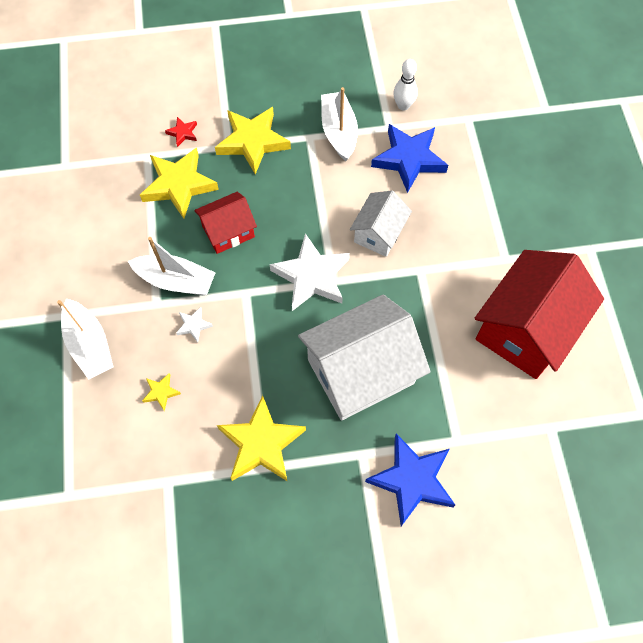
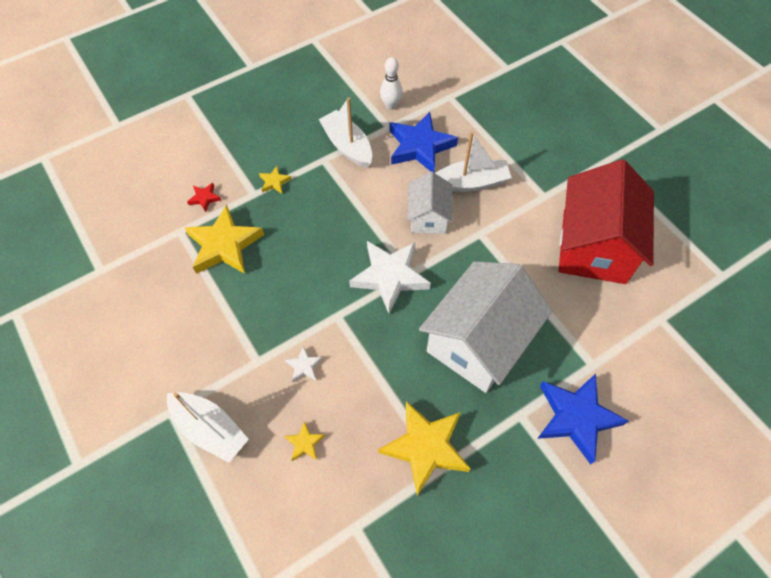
camera: 25 degrees left, 5 degrees down
(176, 281) = (265, 332): white boat -> white boat (471, 183)
(228, 231) = (292, 268): red house -> none
(253, 142) = (274, 182): yellow star -> yellow star, size x0.44

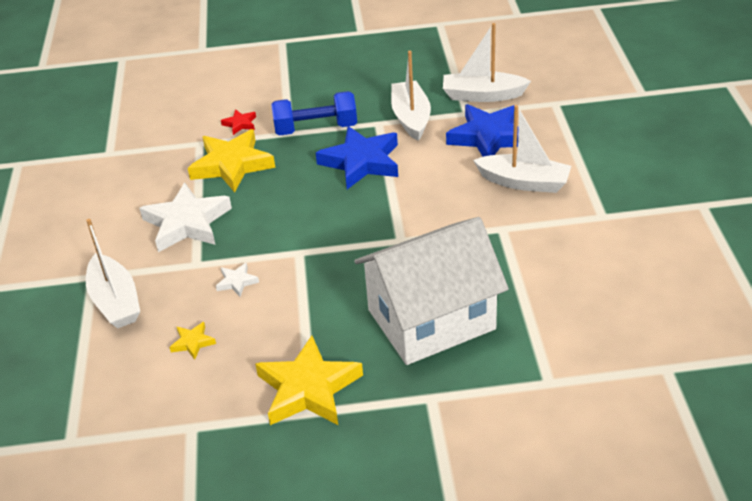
camera: 30 degrees right, 20 degrees down
(274, 182) = (316, 128): yellow star -> blue dumbbell
(390, 277) = (376, 236): white star -> white star (187, 223)
(391, 105) = (482, 95): white bowling pin -> white boat
(428, 217) = (454, 198): white house -> none
(576, 417) = (493, 422): blue star -> blue star (361, 162)
(594, 246) = (630, 277): red house -> none

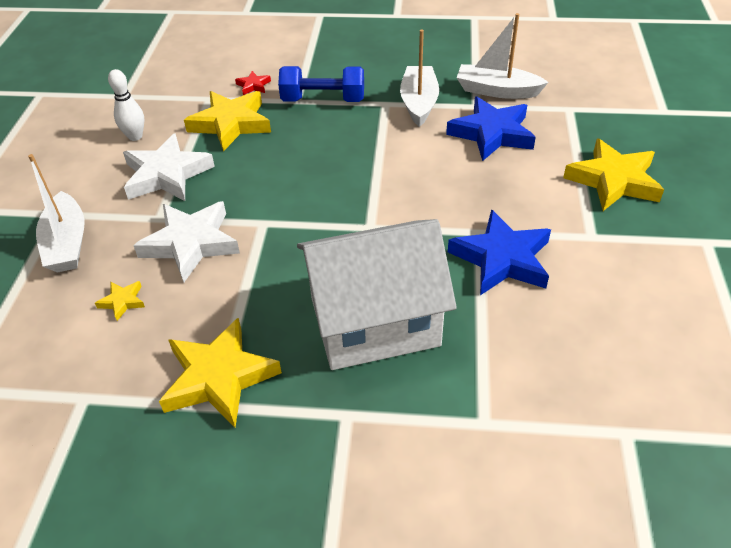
camera: 10 degrees right, 5 degrees up
(139, 192) = (135, 136): none -> white bowling pin
(237, 282) = (191, 243): white star -> white star, size x2.26
(361, 162) = (356, 139): blue star -> blue star (502, 259)
(524, 182) = (515, 186): white boat -> none
(610, 164) = (613, 180): none -> yellow star

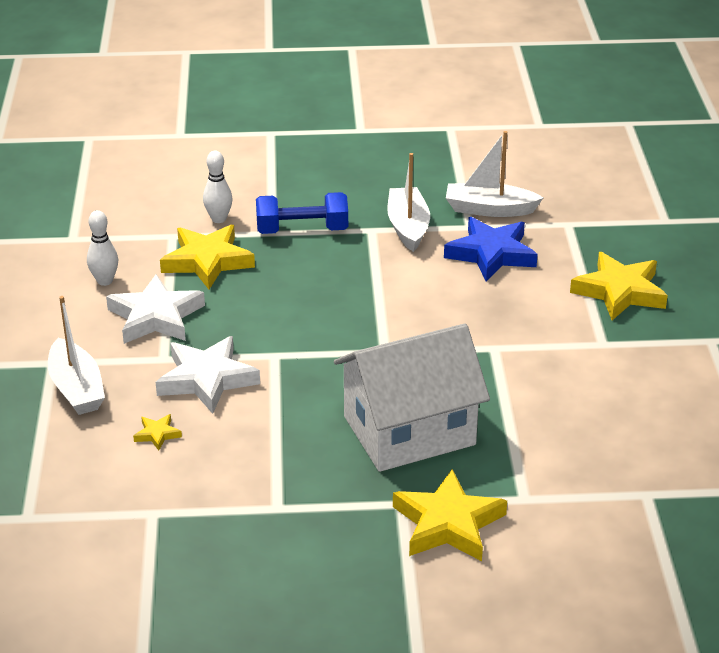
camera: 10 degrees left, 10 degrees down
(219, 377) = (275, 486): yellow star -> yellow star (448, 524)
(253, 85) = (219, 219): red star -> white bowling pin
(502, 259) = (520, 369): blue star -> none

